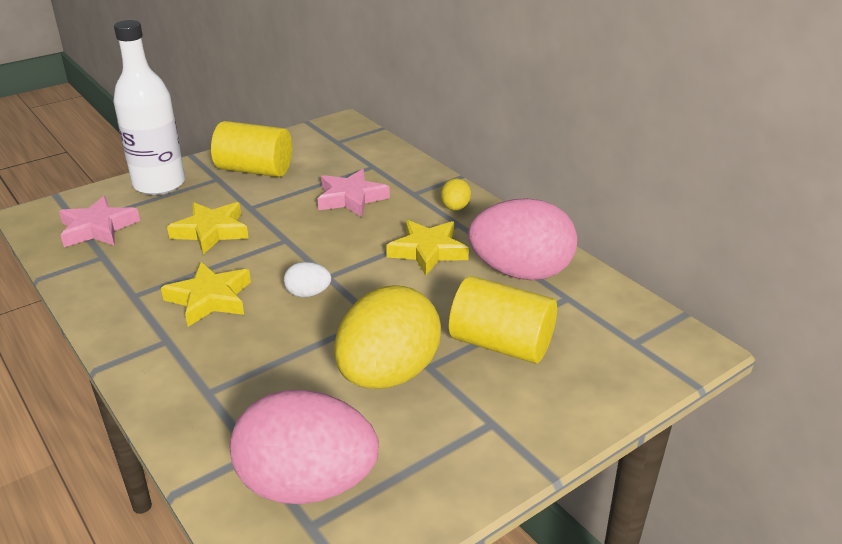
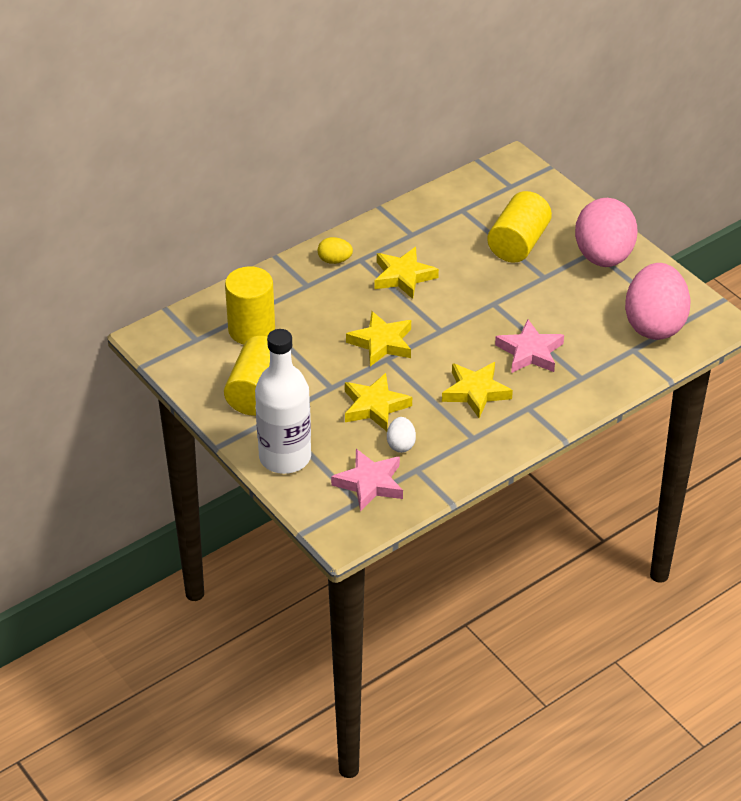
camera: 90 degrees left, 10 degrees up
(308, 294) = (465, 339): white egg -> white egg (401, 444)
(312, 236) = (381, 343): none -> yellow star
(346, 166) = (251, 330): none -> yellow cylinder
(351, 198) = (316, 323): pink star -> pink star (530, 352)
(388, 374) = (554, 295): yellow egg -> none
(520, 272) = (431, 229): pink egg -> pink egg (603, 257)

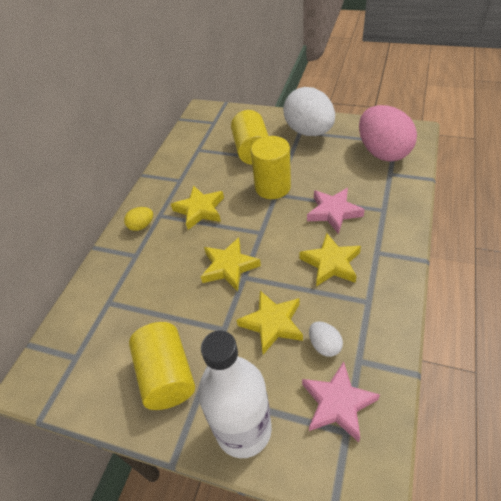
camera: 30 degrees left, 5 degrees up
(251, 330) = (118, 318): yellow cylinder -> yellow cylinder (272, 187)
(603, 257) = (309, 132): pink egg -> white egg

